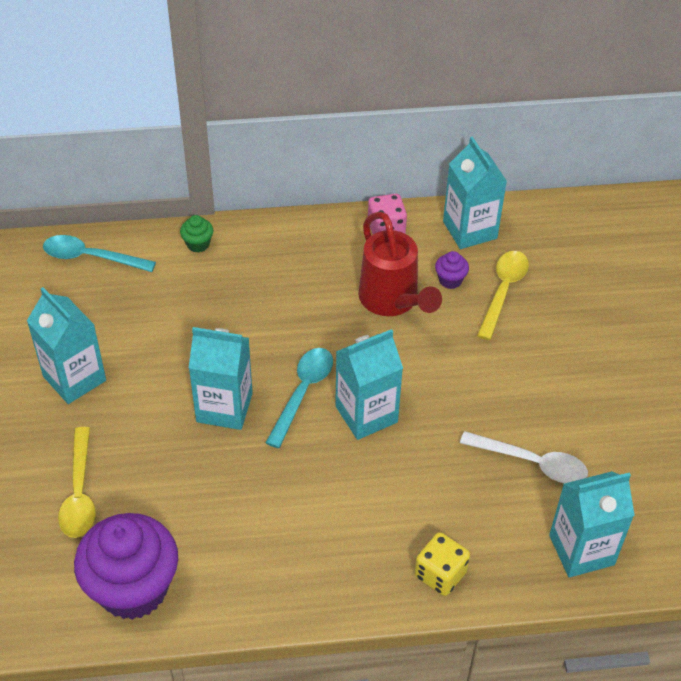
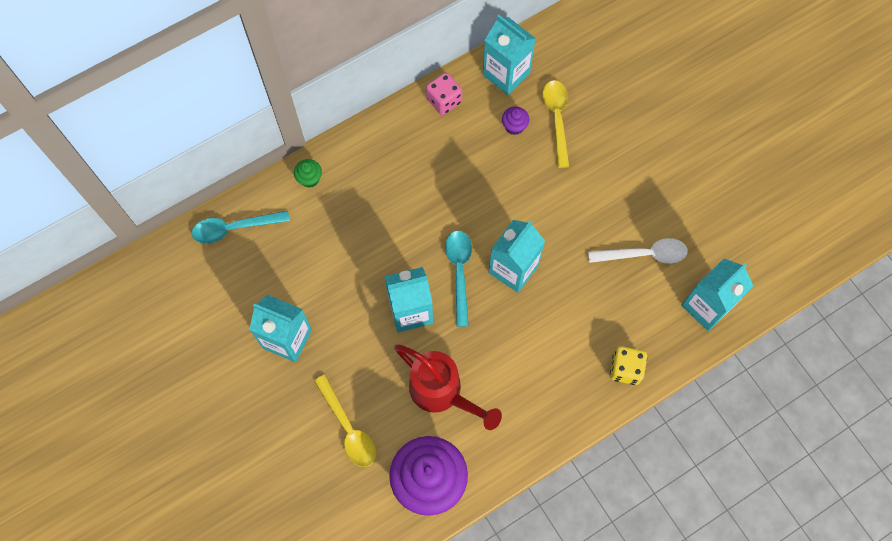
camera: 25 degrees left, 20 degrees up
(392, 301) = (482, 164): red watering can -> red watering can (442, 393)

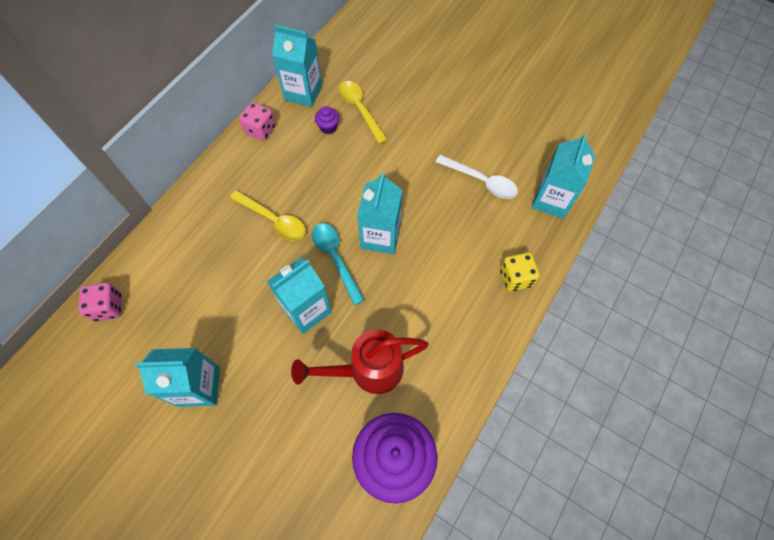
camera: 25 degrees left, 5 degrees down
(234, 228) = (108, 307): turquoise spoon -> pink dice
(309, 179) = (166, 235): green cupcake -> none
(348, 428) = (294, 445): yellow spoon -> yellow spoon (274, 220)
(442, 393) = (368, 370): red watering can -> red watering can turned 150 degrees clockwise
(644, 254) = (481, 181): white spoon -> white spoon turned 60 degrees clockwise

